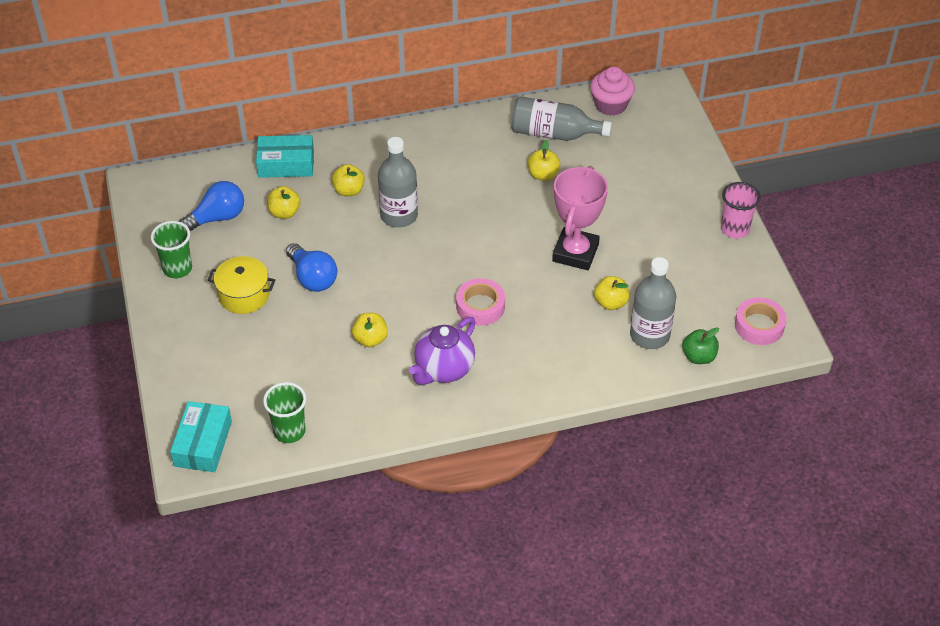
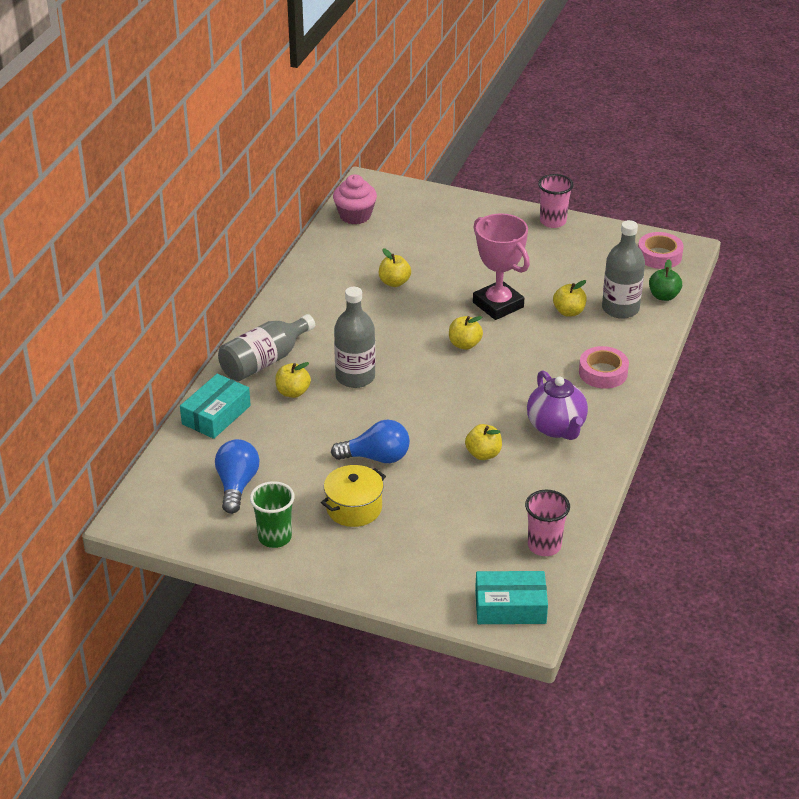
camera: 55 degrees left, 10 degrees down
(203, 443) = (510, 607): turquoise box -> turquoise box turned 45 degrees counterclockwise
(284, 212) = (277, 441): yellow apple -> yellow apple (464, 344)
(289, 431) = (544, 546): green cup -> pink cup
(480, 306) = (506, 378): pink tape -> pink tape (603, 373)
(554, 133) = (354, 256): grey bottle -> grey bottle (264, 361)

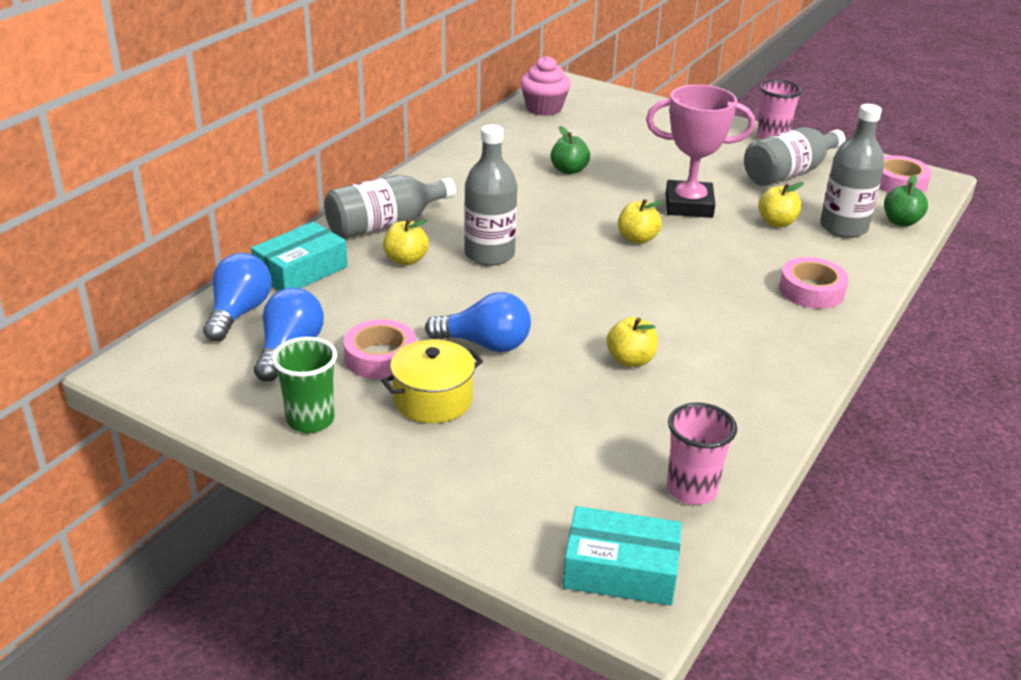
camera: 10 degrees right, 5 degrees down
(185, 460) = (239, 313): none -> blue light bulb
(305, 480) = (380, 357): none -> pink tape
(394, 282) = (569, 170): yellow apple -> green apple
(498, 305) = (689, 205): pink trophy -> pink trophy turned 60 degrees counterclockwise
(556, 427) = (738, 343): purple teapot -> none
(572, 258) = (789, 173): none -> grey bottle

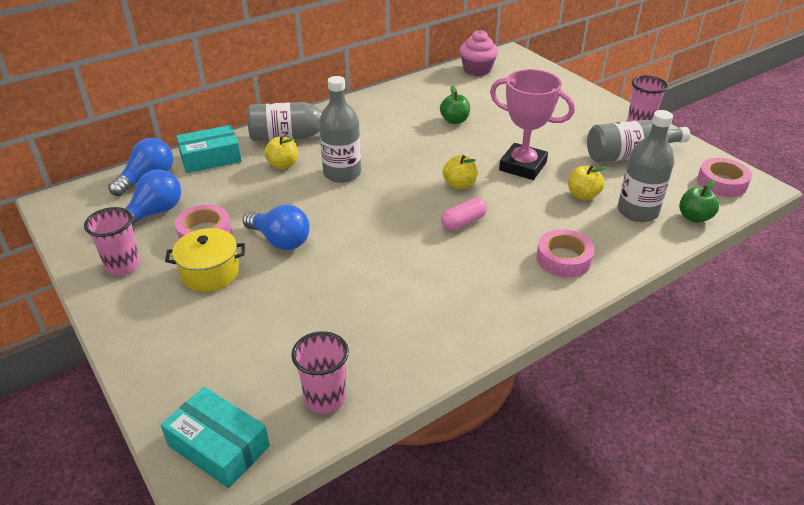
camera: 25 degrees right, 5 degrees up
(310, 420) = (123, 266): green cup -> pink cup
(630, 360) = (371, 280): yellow apple -> none
(677, 277) = (463, 222): none -> pink capsule

